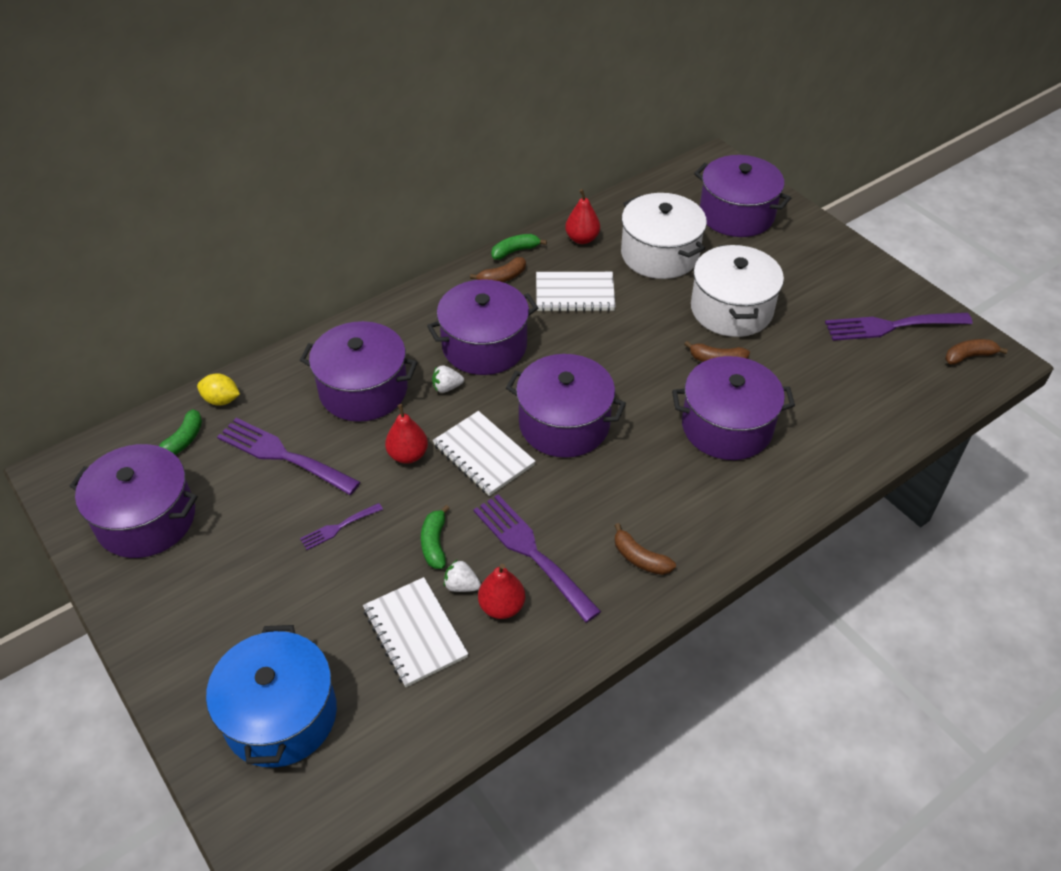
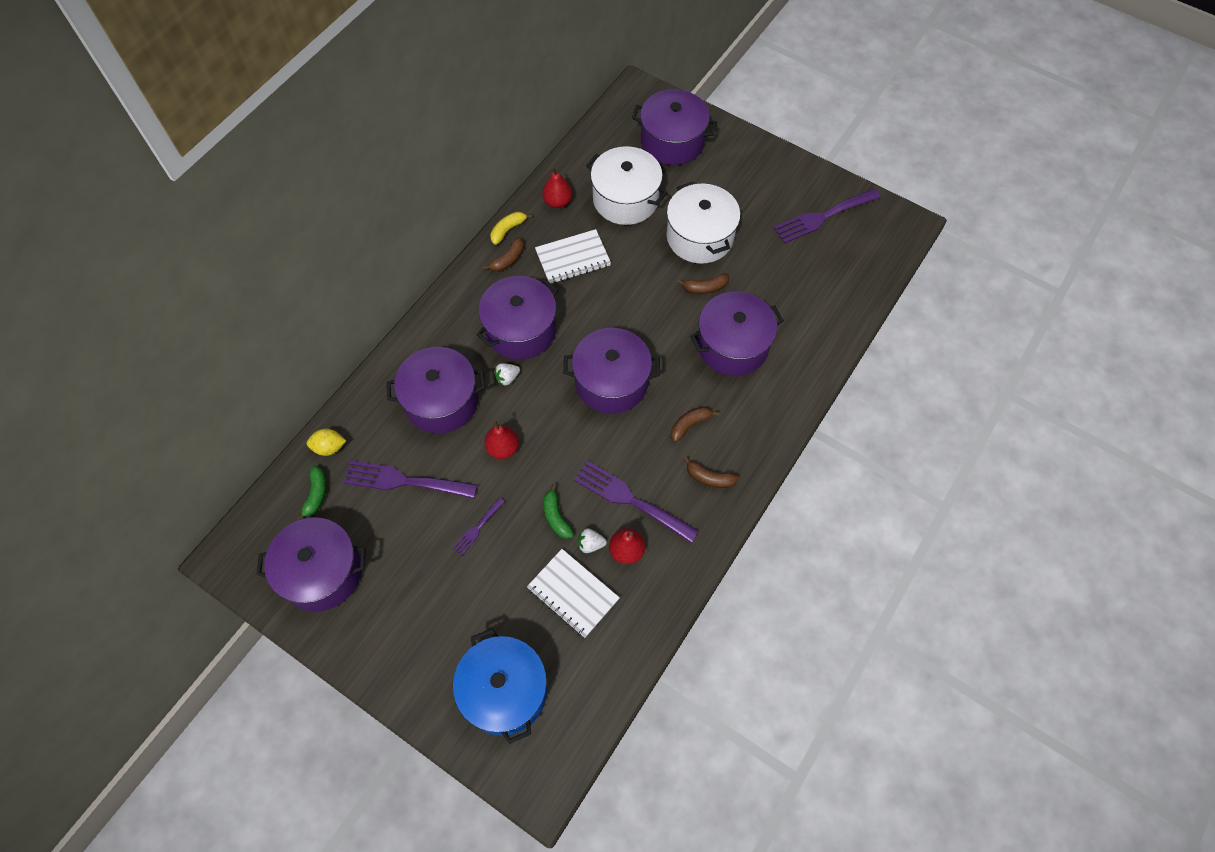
camera: 20 degrees left, 15 degrees up
(483, 455) = (561, 429): white notebook -> none
(515, 251) = (508, 230): green banana -> yellow banana
(969, 356) = (886, 228): brown banana -> brown banana (690, 425)

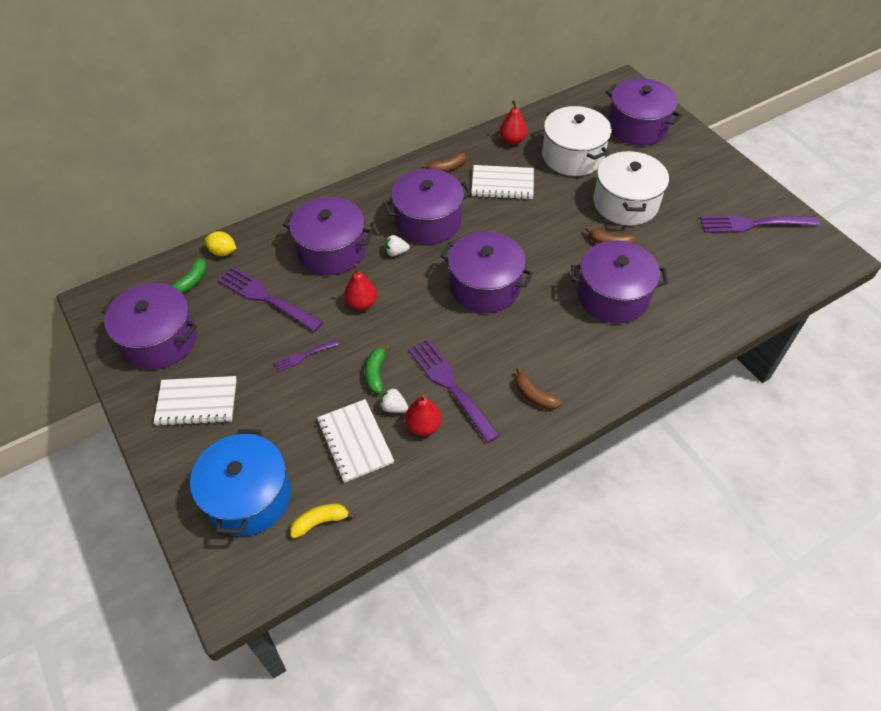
camera: 25 degrees right, 10 degrees down
(400, 621) = (197, 402): none -> white notebook
(508, 230) = (458, 147): yellow banana -> yellow banana (320, 522)
(690, 425) = (538, 345): brown banana -> none

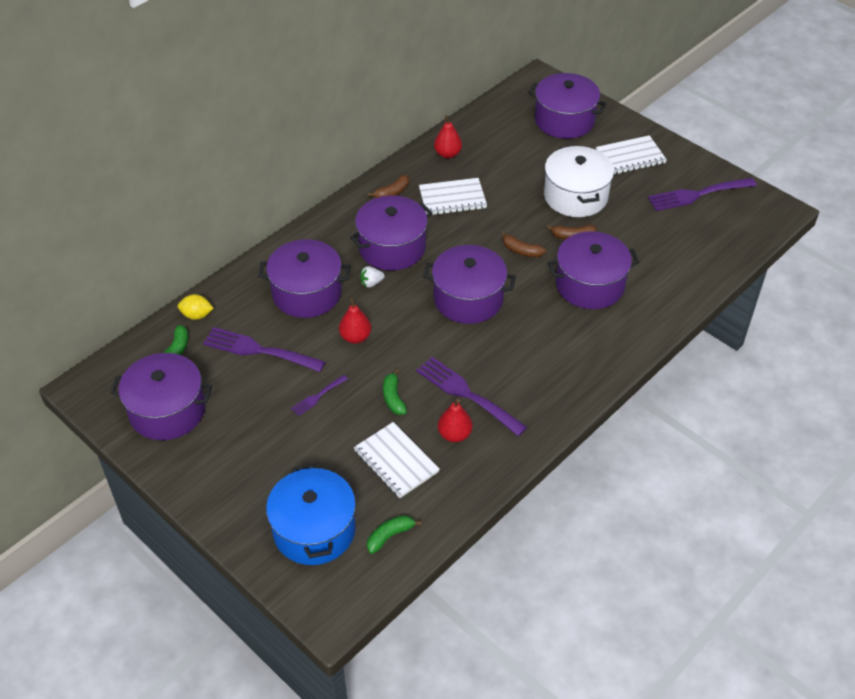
camera: 15 degrees left, 5 degrees down
(197, 402) = (230, 459): white notebook -> white notebook (630, 157)
(320, 522) = (390, 536): yellow banana -> green banana
(394, 407) = (421, 424): white strawberry -> none
(534, 395) = (546, 387): brown banana -> brown banana (521, 250)
(572, 156) = (511, 159): white pot -> none

